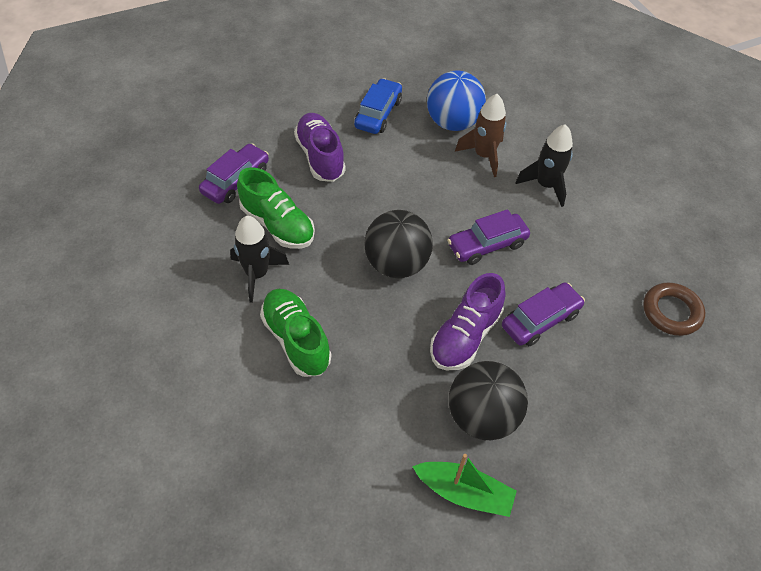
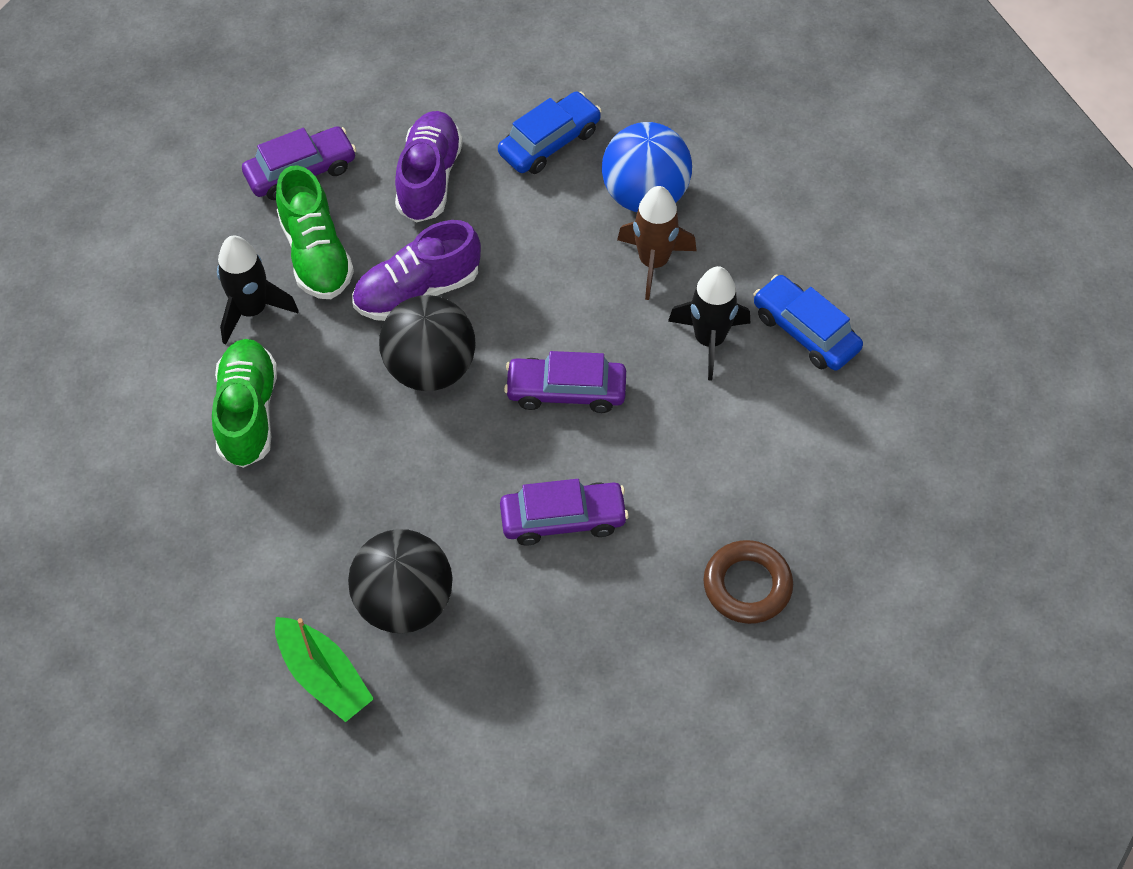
camera: 30 degrees right, 5 degrees up
(465, 336) = (452, 497): purple shoe -> purple shoe (417, 291)
(592, 161) = (805, 331): none -> blue car

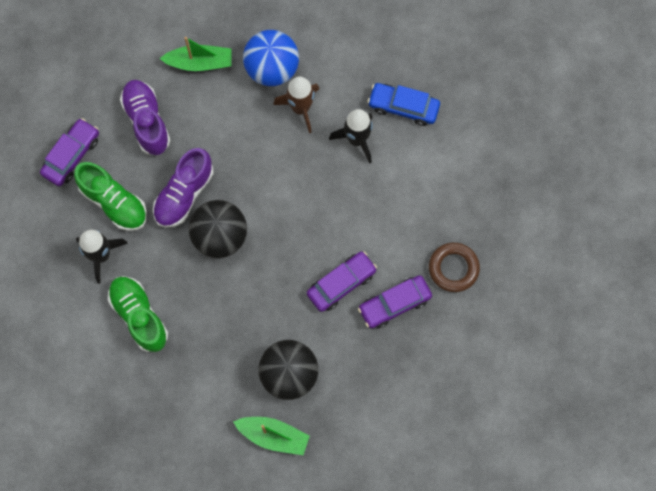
camera: 30 degrees left, 15 degrees up
(549, 142) = (200, 62): blue car -> green boat
(566, 391) = (299, 210): purple car -> purple car (394, 304)

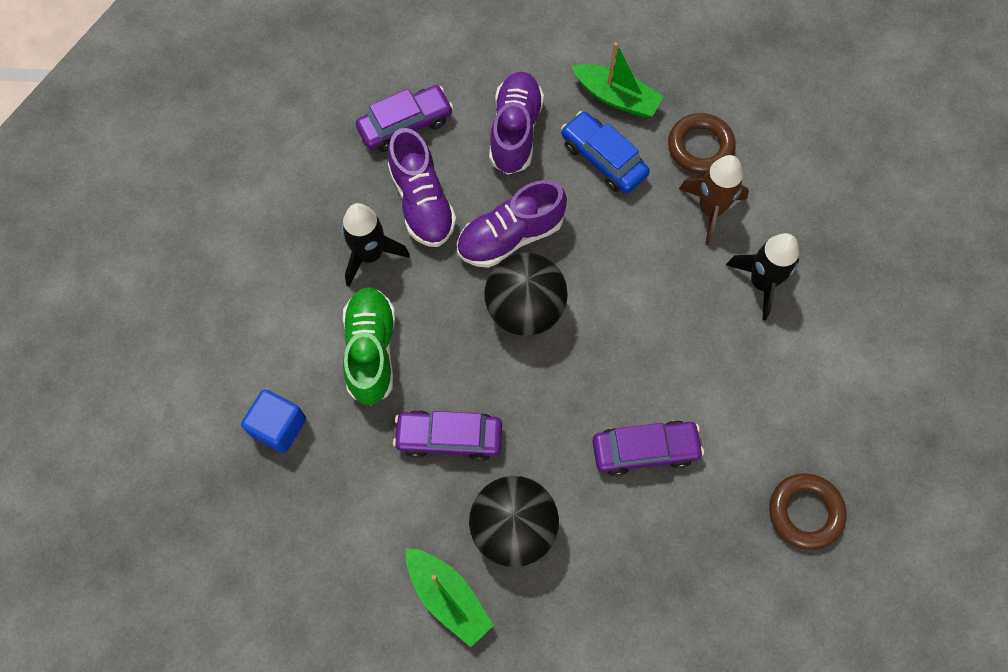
camera: 30 degrees right, 5 degrees down
(110, 395) = (278, 427): none -> blue cube
(114, 202) = (422, 202): green shoe -> purple shoe
(272, 69) = (700, 147): blue ball -> brown ring
(394, 304) = (701, 515): purple car -> purple car (449, 437)
(403, 107) = (843, 274): blue car -> blue car (603, 159)

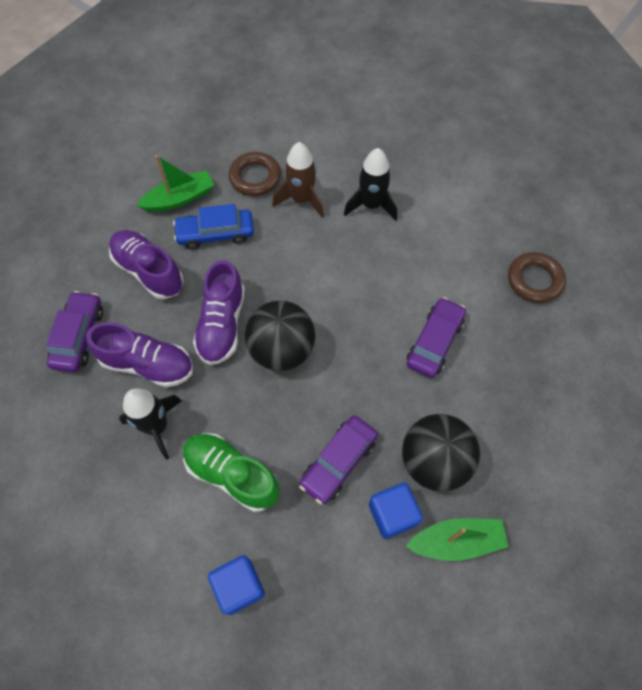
camera: 55 degrees left, 5 degrees down
(433, 520) = (392, 514): none -> blue cube

